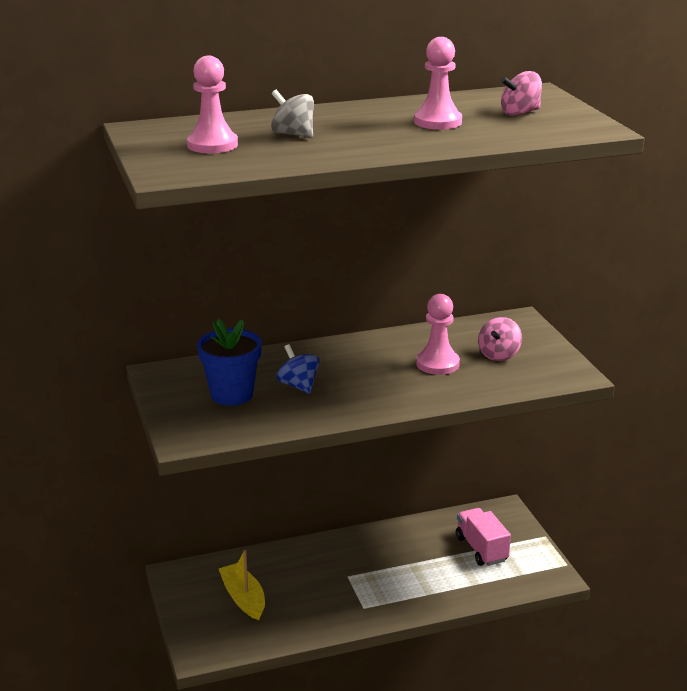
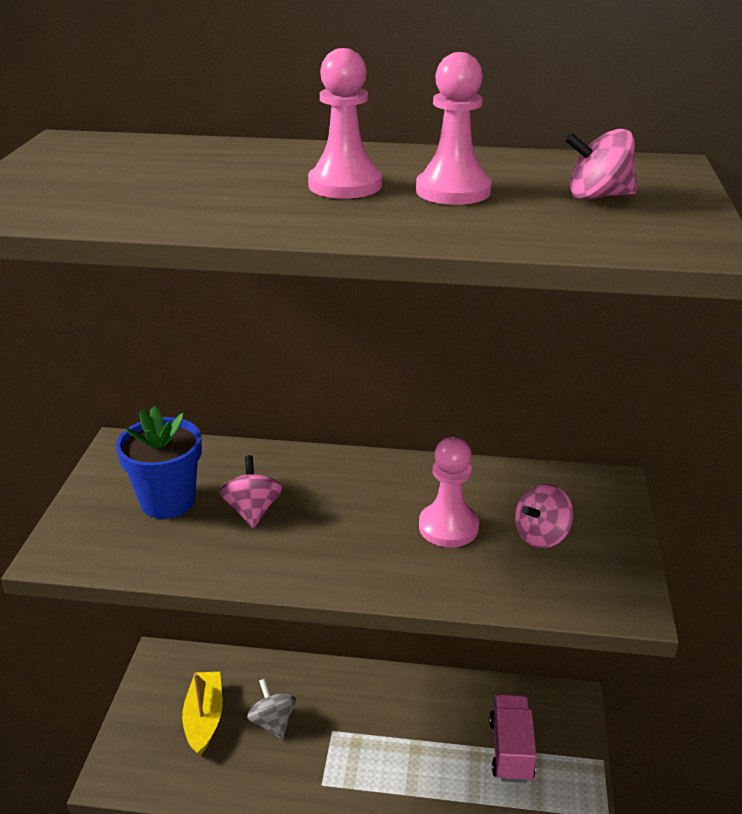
camera: 25 degrees right, 5 degrees up
(212, 145) = (106, 177): pink pawn -> pink pawn (345, 185)
(293, 134) = (228, 179): grey spinning top -> grey spinning top (273, 722)
(298, 386) = (252, 511): blue spinning top -> pink spinning top

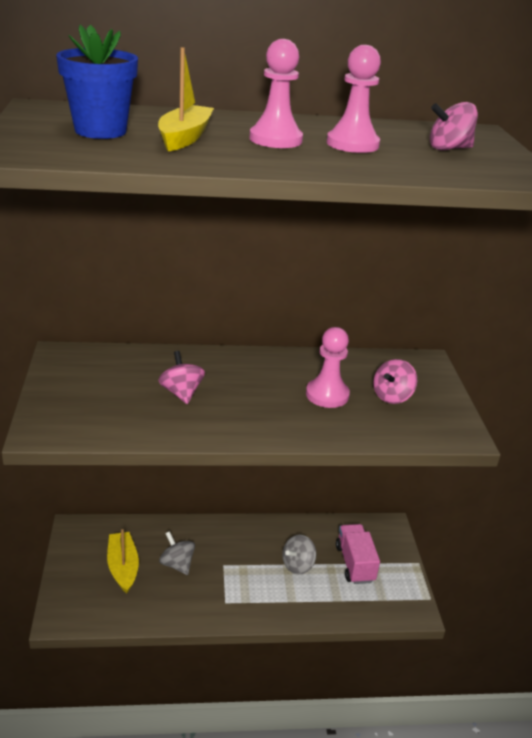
camera: 15 degrees left, 0 degrees up
(168, 501) = (113, 390): blue flower pot -> blue flower pot (100, 131)
(220, 184) = (185, 137): none -> yellow boat
(431, 743) = (298, 565): none -> grey spinning top

